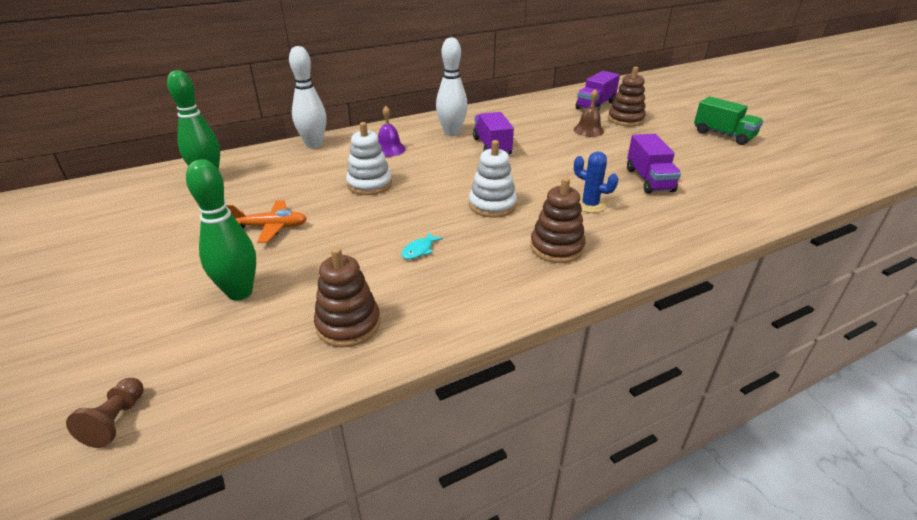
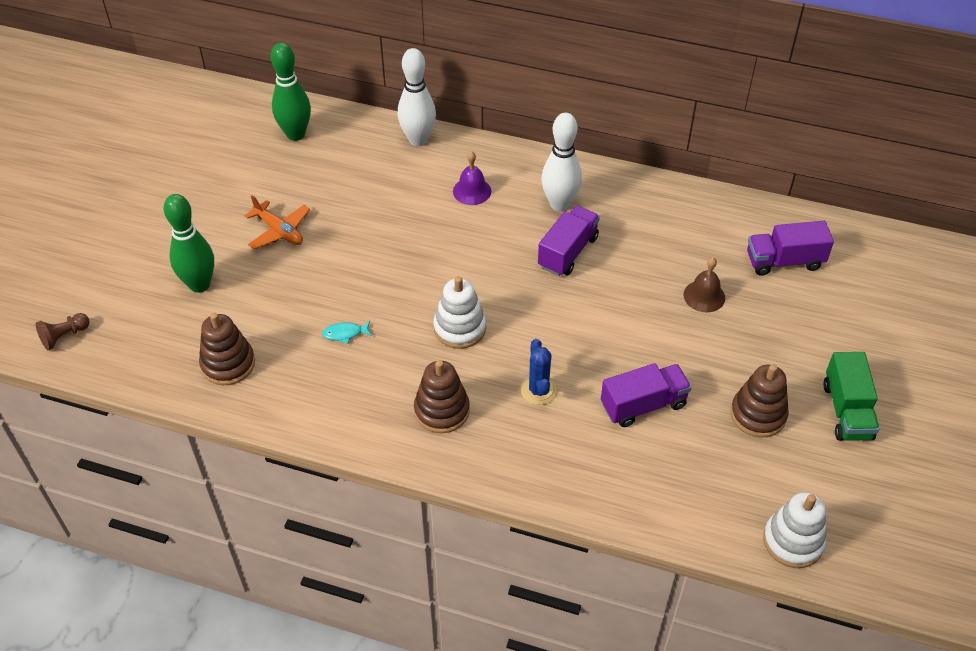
camera: 45 degrees right, 15 degrees up
(369, 184) = (399, 230): white stacking toy -> white stacking toy (793, 541)
(625, 119) = (777, 308): brown stacking toy -> brown stacking toy (758, 414)
(649, 180) = (643, 405): purple truck -> purple truck turned 150 degrees counterclockwise

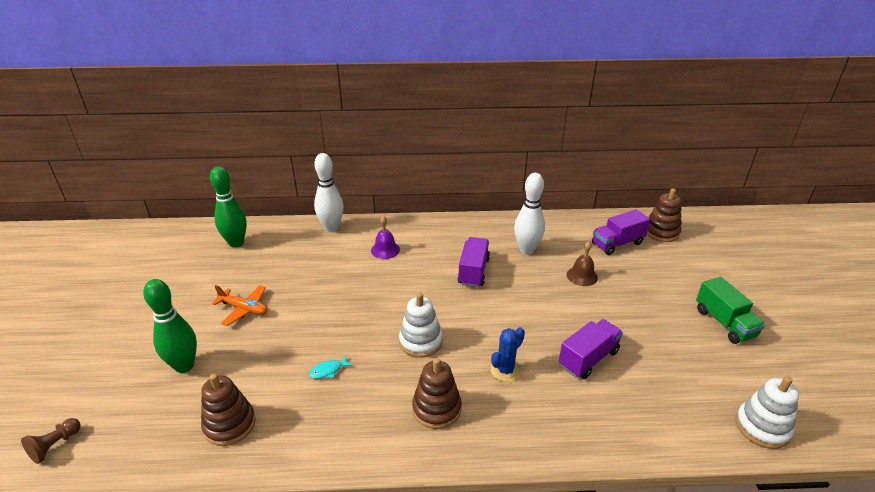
camera: 20 degrees left, 15 degrees down
(538, 390) = (505, 370): blue cactus -> blue cactus turned 75 degrees clockwise
(559, 204) = (451, 244): white bowling pin -> white bowling pin (527, 250)
(758, 414) = (670, 342): brown stacking toy -> brown stacking toy (661, 232)

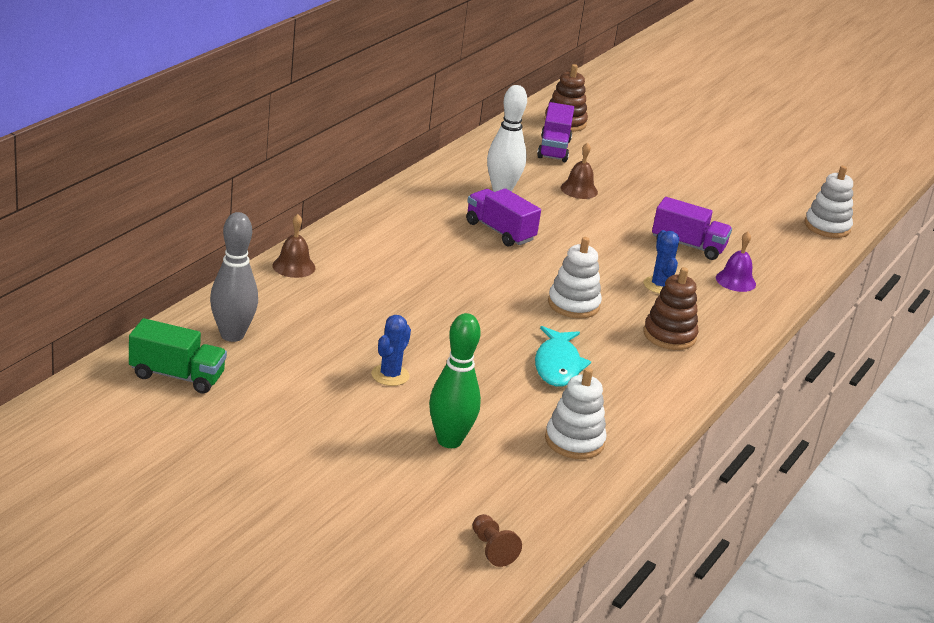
camera: 60 degrees left, 5 degrees down
(230, 424) = (574, 441): brown stacking toy -> white stacking toy
(236, 243) = (232, 335): green bowling pin -> grey bowling pin
(244, 309) = (390, 375): orange plane -> blue cactus
(328, 370) = (557, 365): turquoise fish -> turquoise fish, size x2.00
(331, 228) = (294, 266): white bowling pin -> brown bell
(385, 250) = (391, 256): purple bell -> purple bell (735, 281)
(588, 358) = (688, 245): purple truck -> purple truck turned 120 degrees clockwise
(724, 323) = (714, 173): green truck -> green truck (177, 376)

